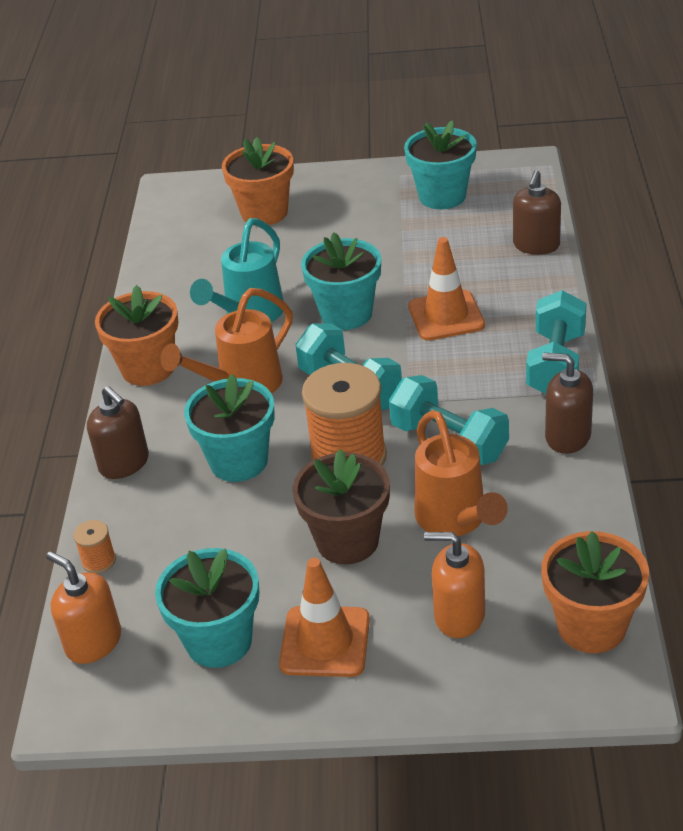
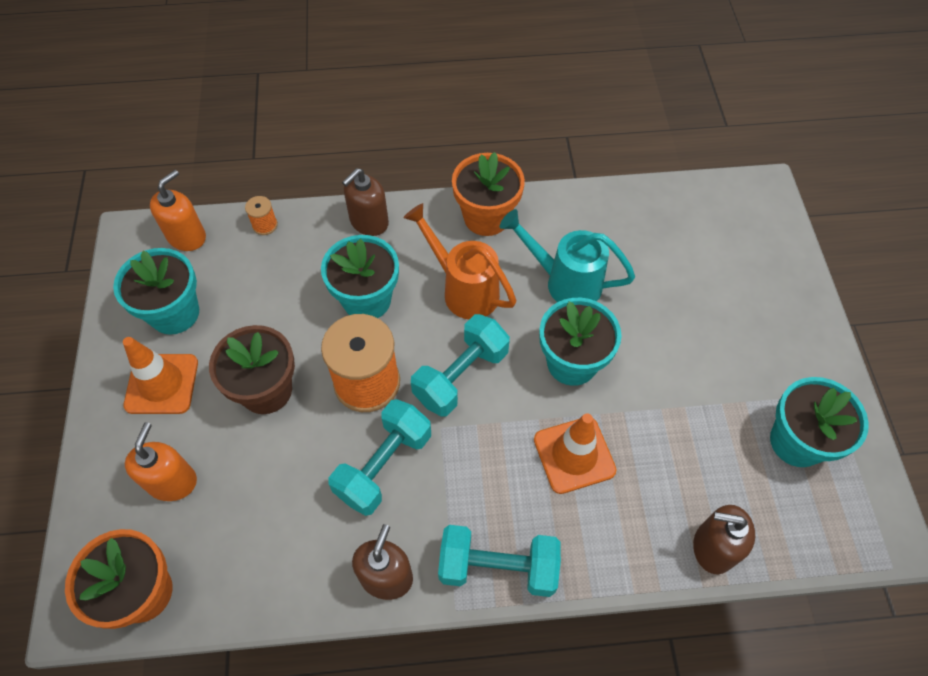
camera: 80 degrees right, 20 degrees up
(264, 213) = (734, 273): orange flower pot -> none
(455, 521) = (281, 475): orange watering can -> none

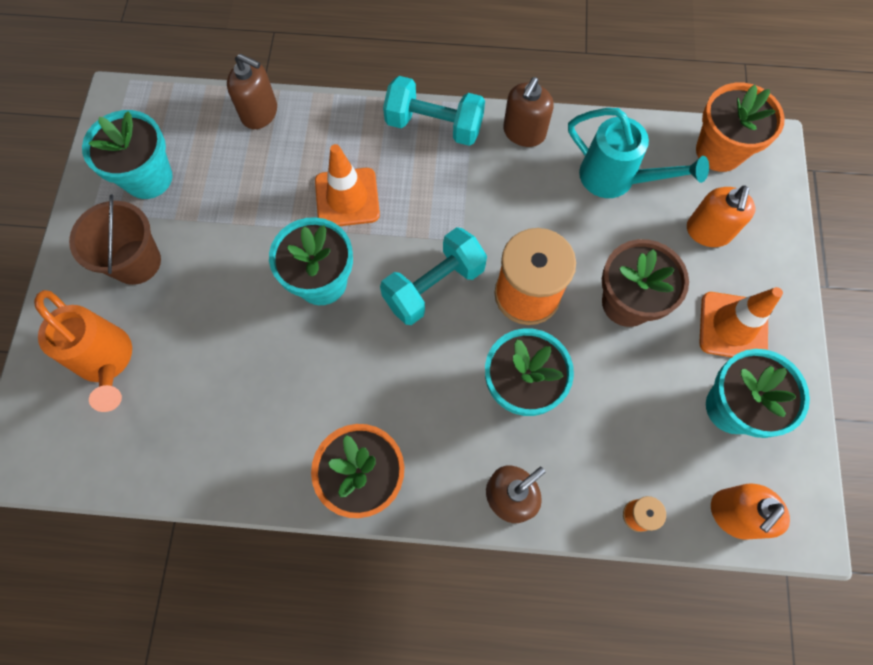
camera: 170 degrees left, 10 degrees up
(384, 465) = (517, 215): turquoise dumbbell -> none
(463, 289) = (412, 383): orange watering can -> orange watering can (108, 362)
(564, 281) = (300, 374): turquoise watering can -> turquoise watering can (616, 179)
(759, 352) = (136, 262): none -> brown bucket

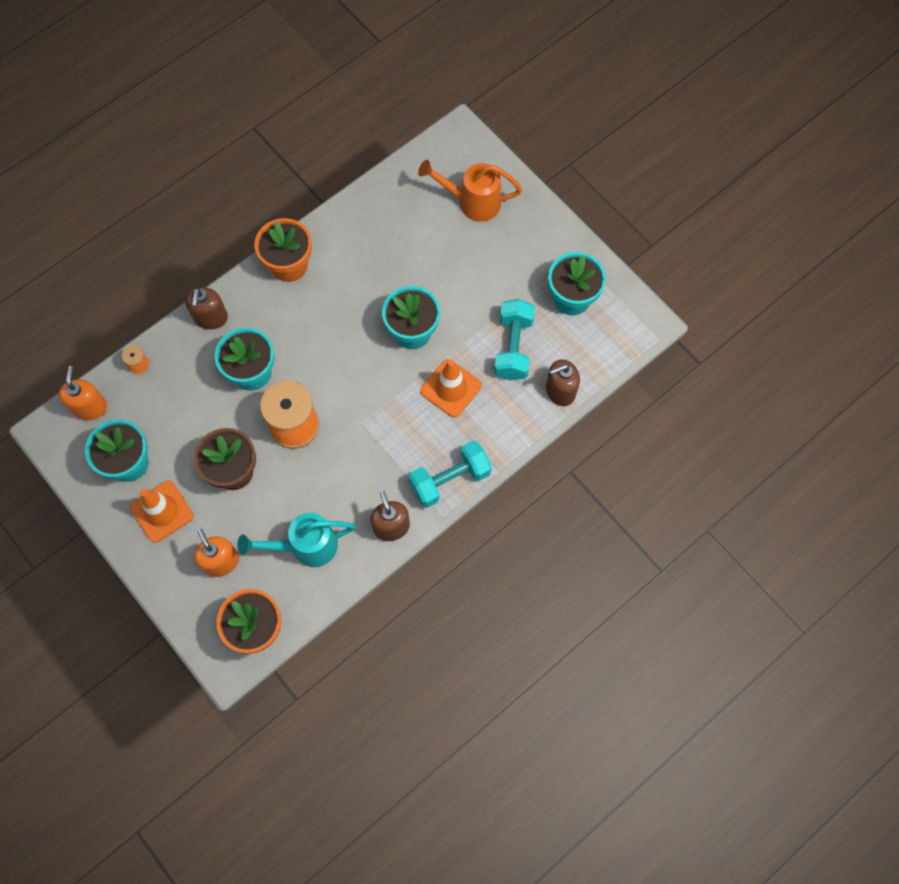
camera: 135 degrees right, 0 degrees up
(136, 262) = (520, 254): brown bucket -> none
(434, 286) = (350, 384): turquoise dumbbell -> turquoise dumbbell (513, 347)

